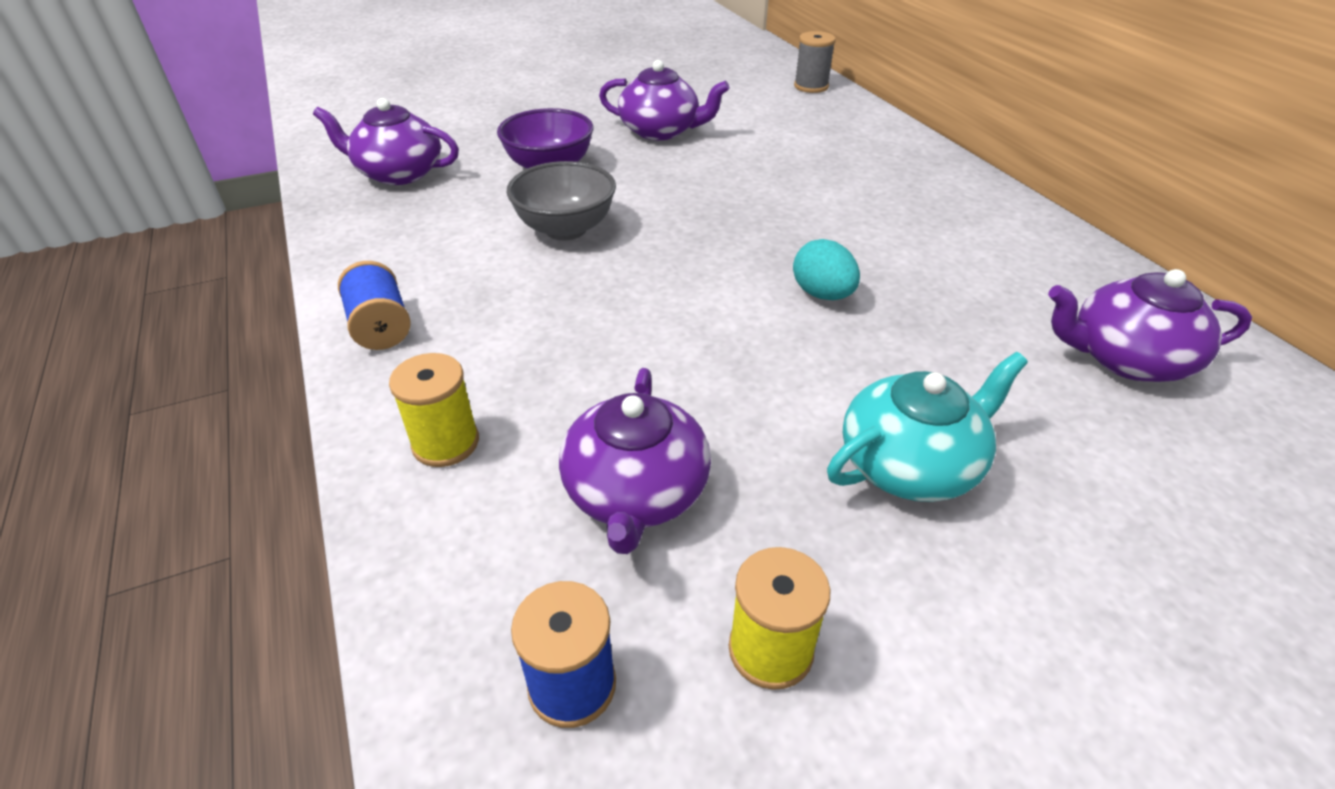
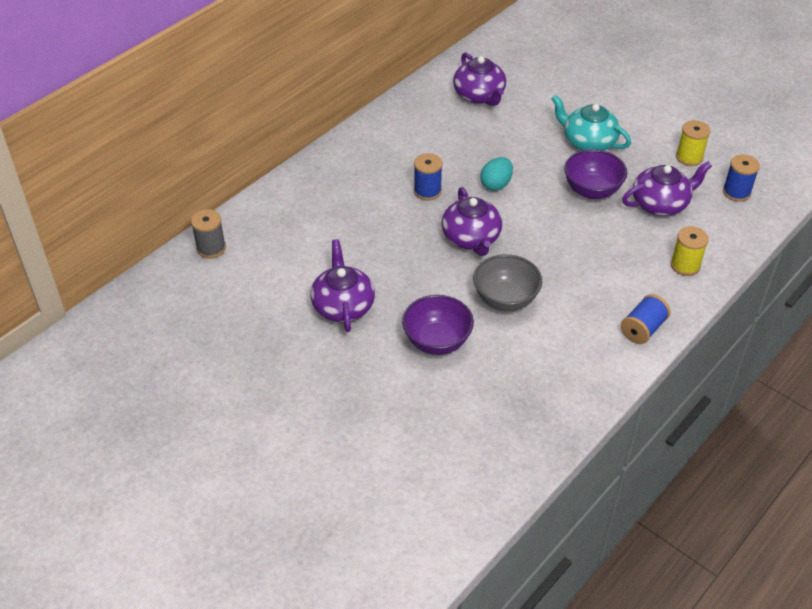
camera: 115 degrees left, 5 degrees up
(399, 173) = (497, 421): purple teapot -> purple teapot (471, 238)
(742, 403) = (592, 190): none -> purple bowl
(839, 228) = (427, 191): none -> blue spool

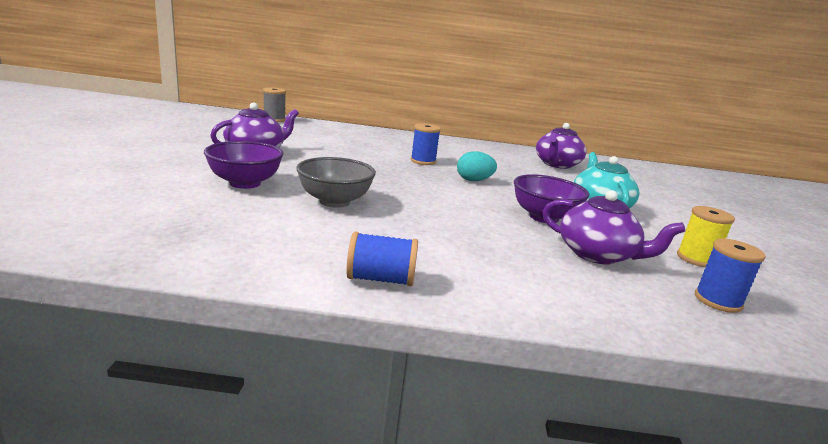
camera: 50 degrees right, 25 degrees down
(471, 238) = (394, 180): purple teapot -> none
(685, 265) = (532, 288): yellow spool -> none

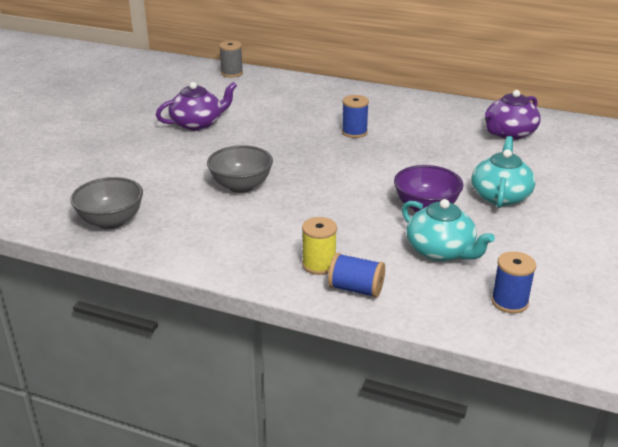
camera: 20 degrees right, 10 degrees up
(174, 239) = (111, 221): none -> grey bowl
(245, 183) = (176, 165): purple bowl -> none
(380, 279) = (239, 263): blue spool -> blue spool (356, 289)
(474, 180) = (390, 159): turquoise egg -> none
(597, 254) = (441, 251): purple teapot -> turquoise teapot
(696, 259) = (540, 261): yellow spool -> yellow spool (319, 265)

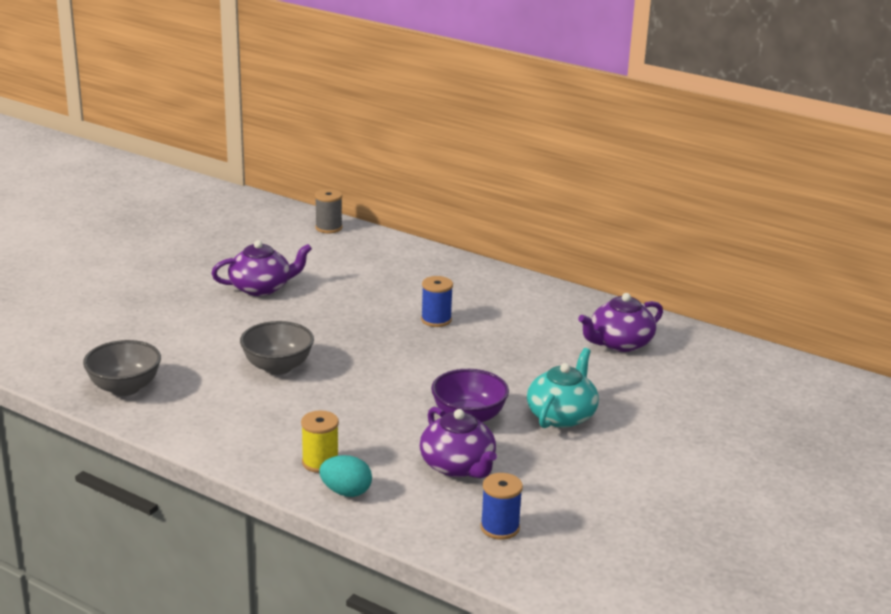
camera: 10 degrees right, 5 degrees down
(356, 289) = (346, 492): blue spool -> turquoise egg
(441, 251) = (458, 466): turquoise teapot -> purple teapot

